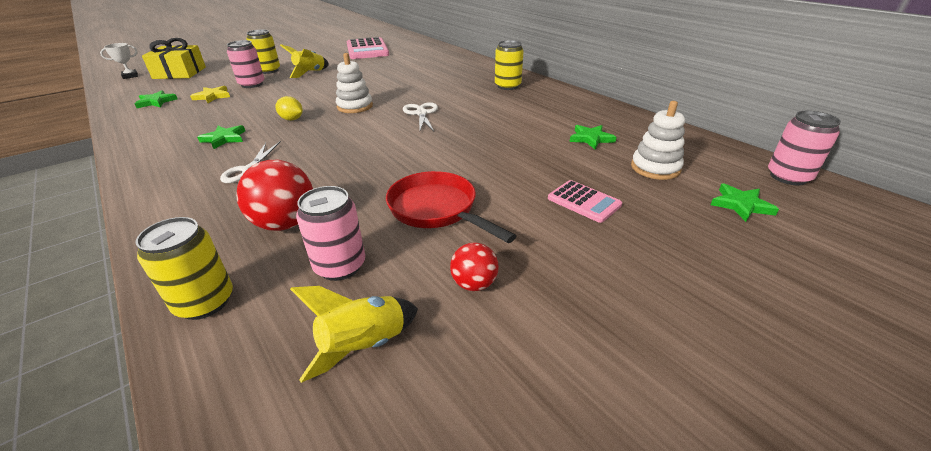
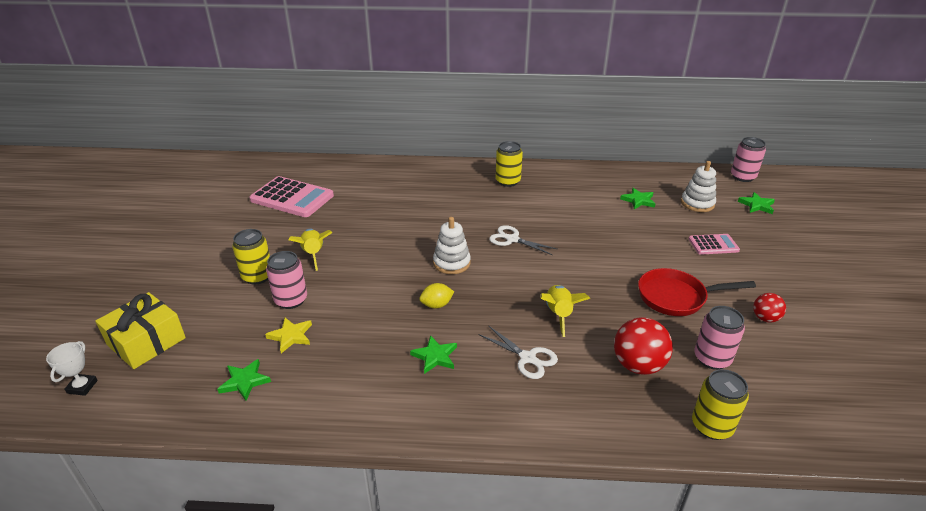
camera: 50 degrees left, 0 degrees up
(364, 346) = (793, 375): yellow rocket -> yellow rocket (558, 314)

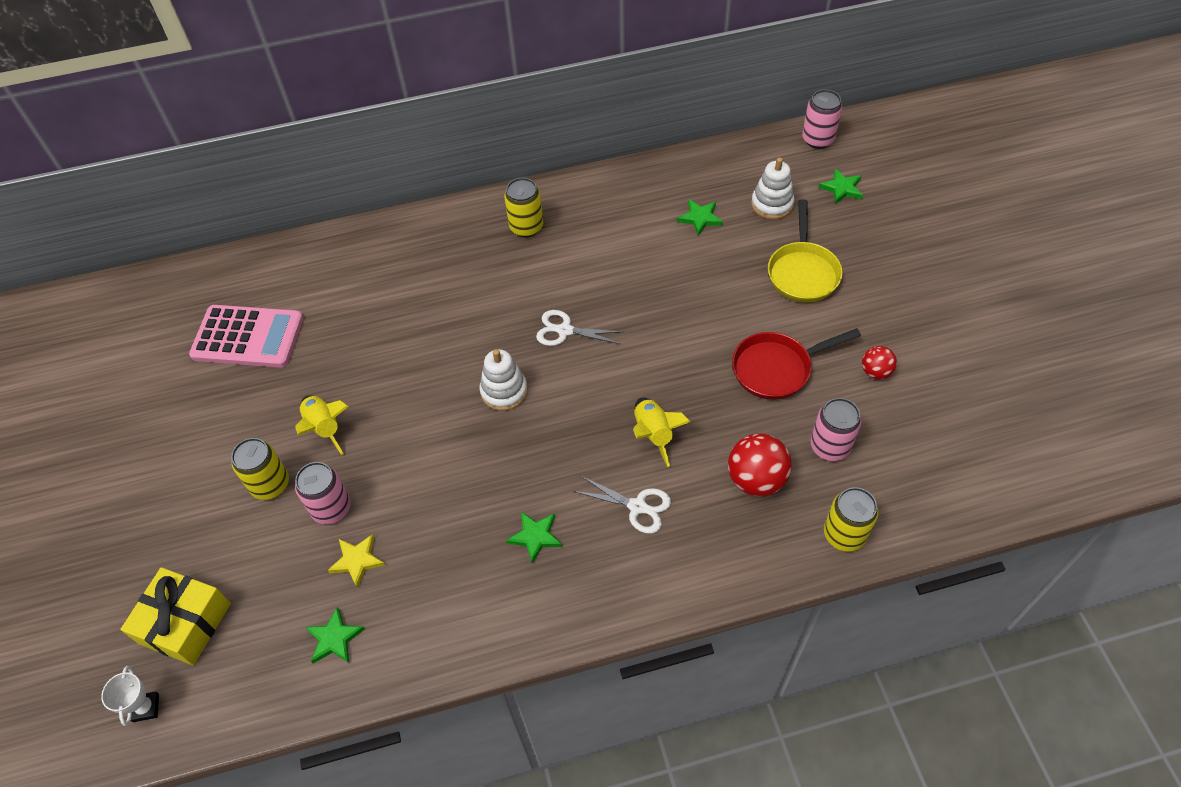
camera: 15 degrees left, 20 degrees up
(436, 305) = (510, 462): yellow lemon -> none
(713, 245) = (802, 272): pink calculator -> yellow pan

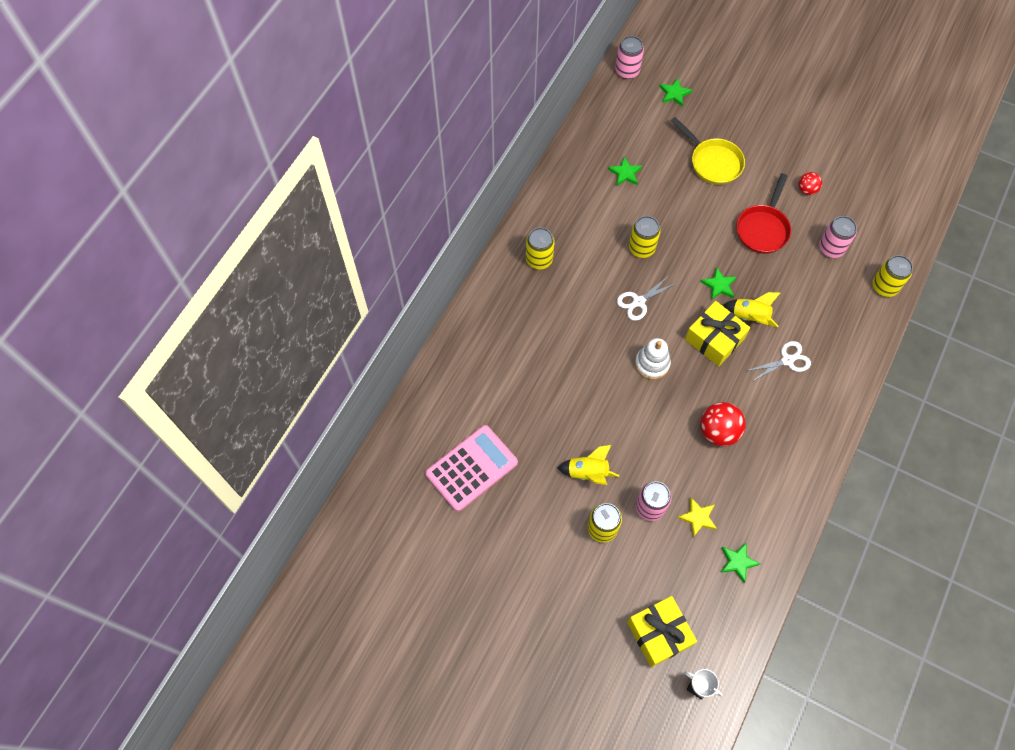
camera: 50 degrees left, 10 degrees up
(535, 536) = (762, 420): green star -> green star (719, 285)
(591, 422) = (714, 339): none -> yellow gift
(630, 289) = (641, 248): none -> yellow can
(756, 479) = (820, 296): red ball -> red ball (718, 431)
(772, 204) = (651, 133): white stacking toy -> none

